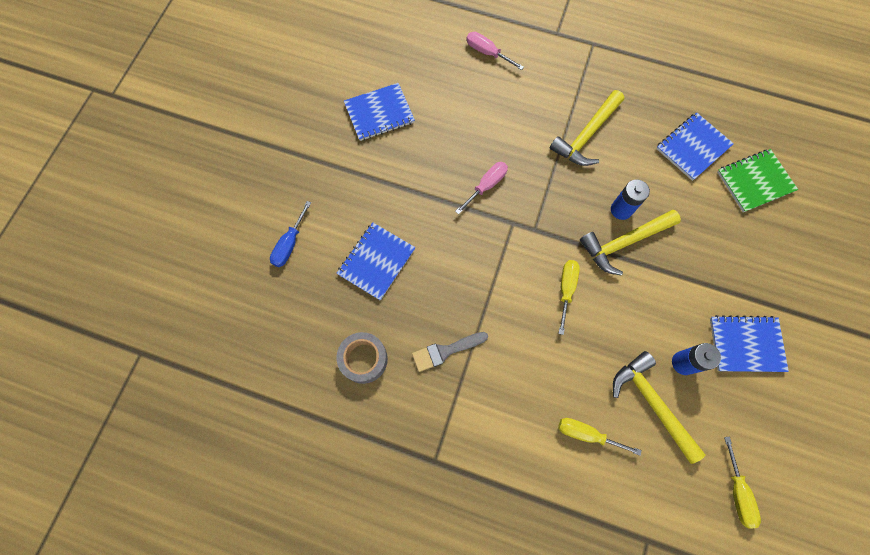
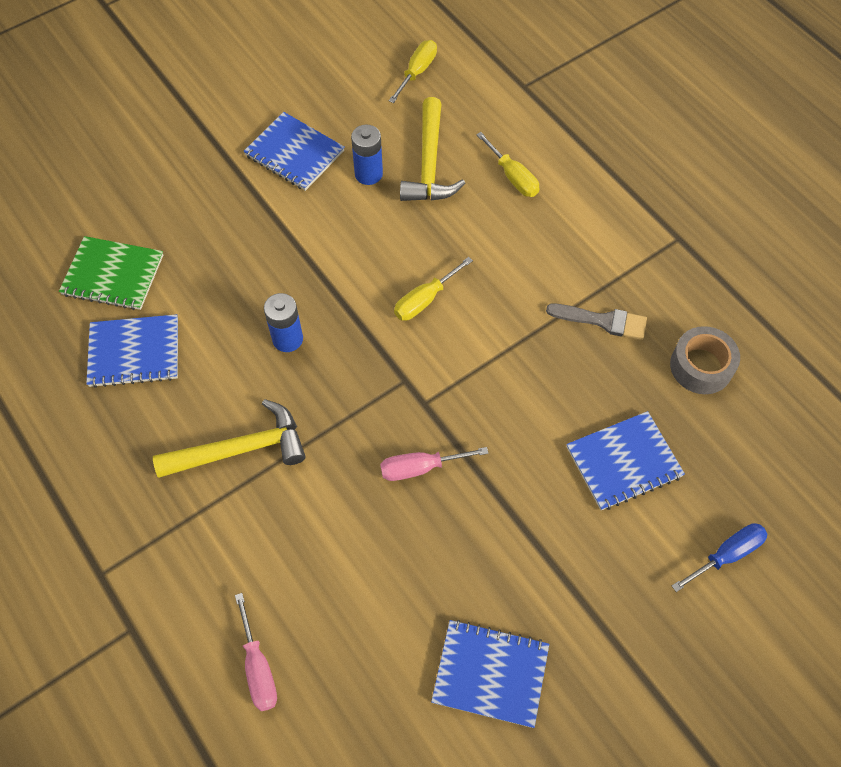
camera: 145 degrees left, 10 degrees down
(624, 243) = (319, 305): yellow hammer -> none

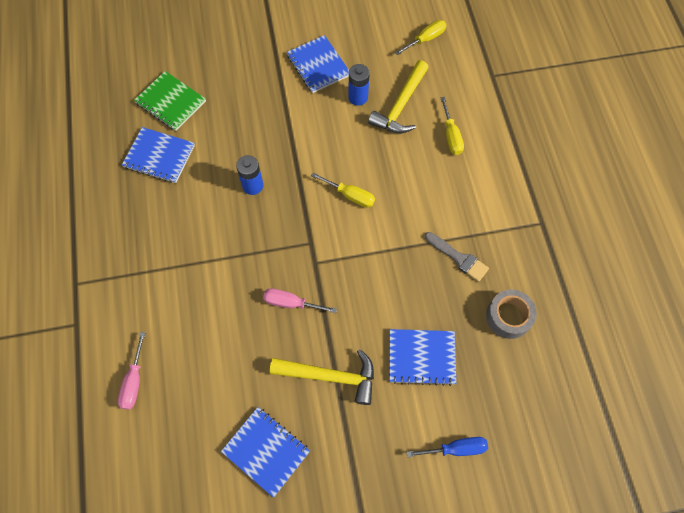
camera: 25 degrees right, 5 degrees up
(241, 449) = (190, 243): yellow hammer -> yellow hammer (330, 376)
(425, 300) = (350, 195): yellow screwdriver -> yellow screwdriver turned 135 degrees counterclockwise

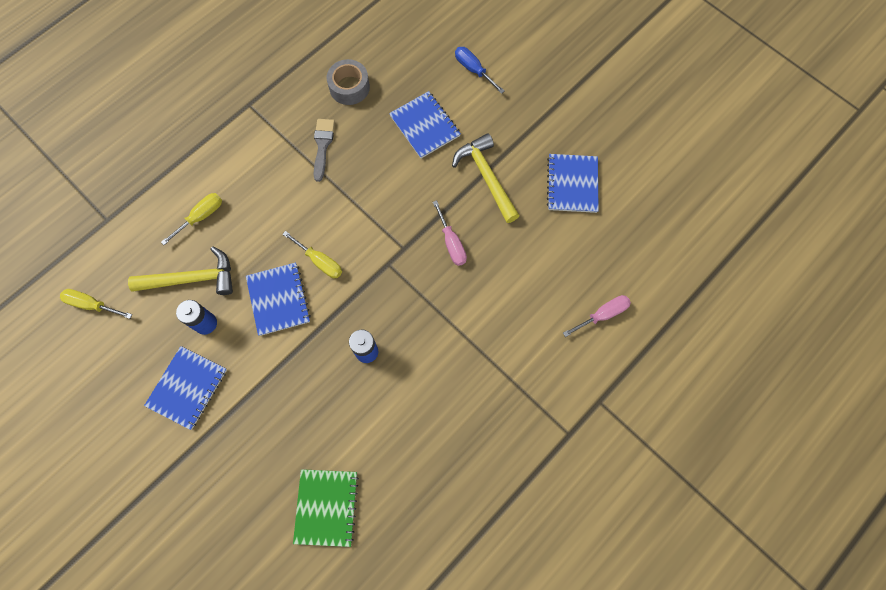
camera: 125 degrees left, 5 degrees up
(159, 156) = (395, 465): blue notebook -> blue notebook (279, 299)
(350, 195) = (320, 261): yellow screwdriver -> yellow screwdriver turned 135 degrees clockwise

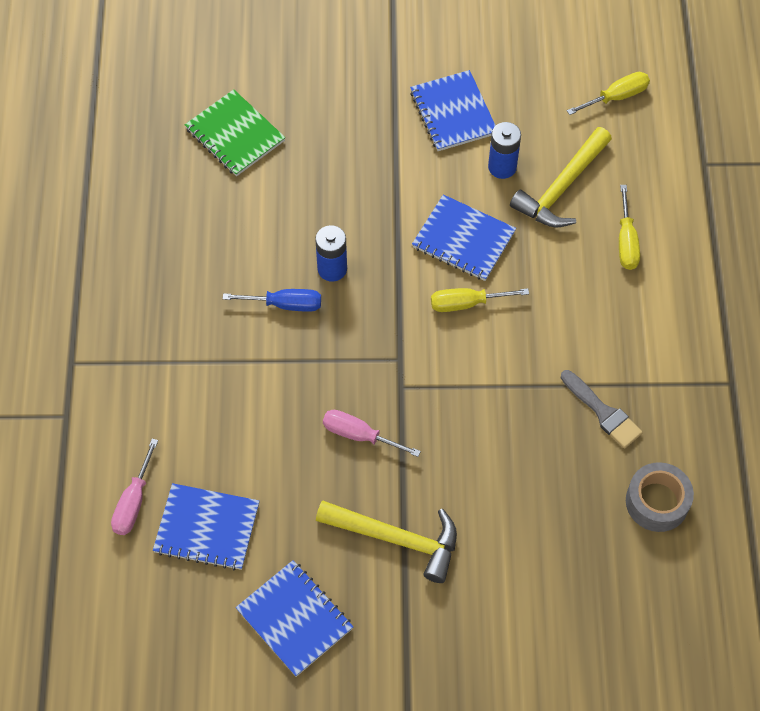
camera: 135 degrees right, 10 degrees down
(425, 126) = (525, 535): blue notebook -> blue notebook (207, 528)
(473, 70) = (549, 659): blue screwdriver -> blue screwdriver (285, 304)

